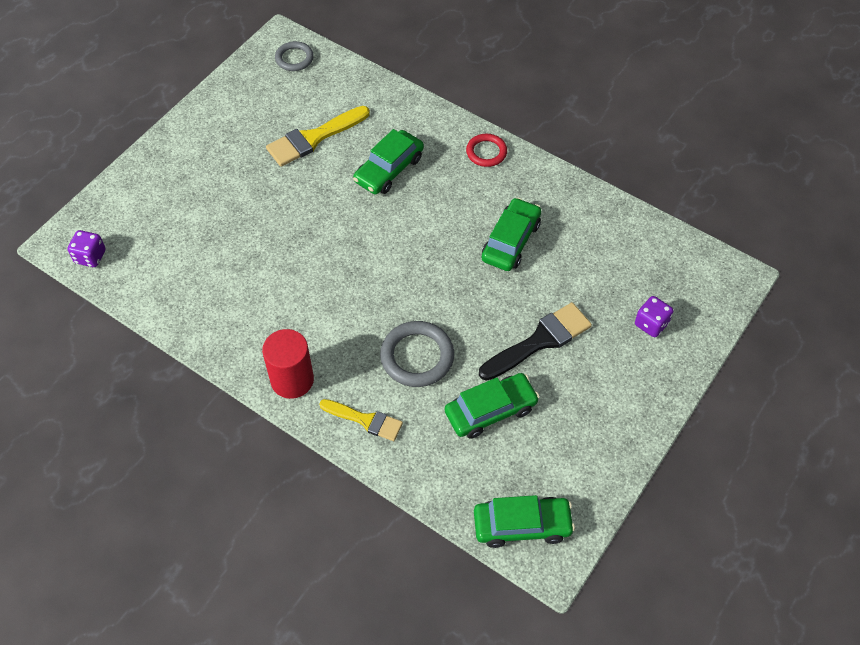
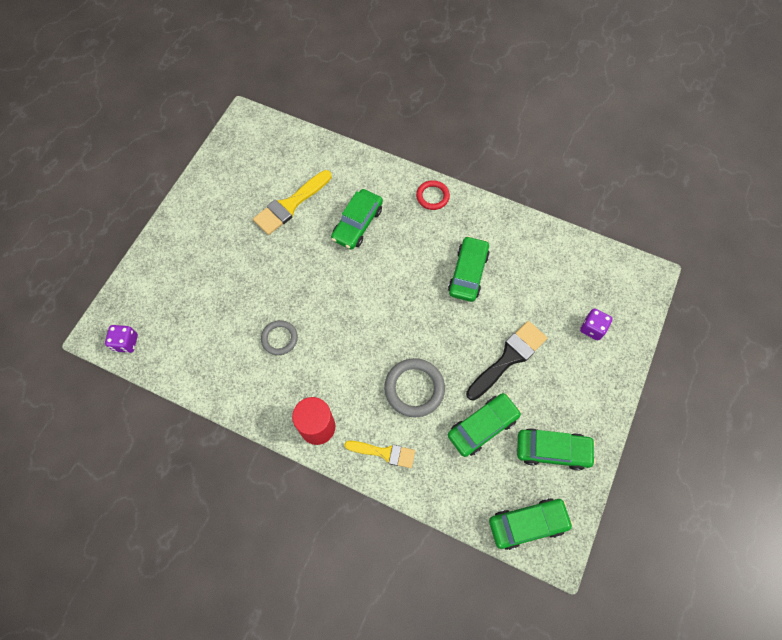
camera: 10 degrees left, 10 degrees up
(294, 58) = (259, 134): grey ring -> grey ring (279, 338)
(571, 450) = (552, 450): none -> green car

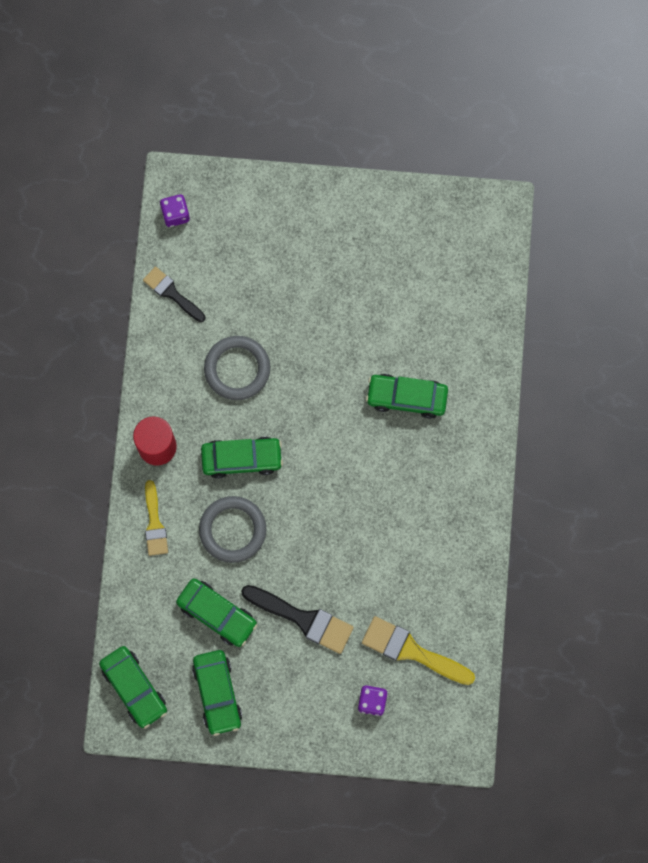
camera: 70 degrees right, 10 degrees up
(191, 368) = (172, 293): none -> black brush
(279, 338) = (237, 369): grey ring -> grey ring, size x1.59
(290, 205) = (402, 312): yellow brush -> yellow brush (411, 651)
(432, 196) = (476, 470): red ring -> none
(468, 273) = (390, 544): green car -> green car (242, 459)

